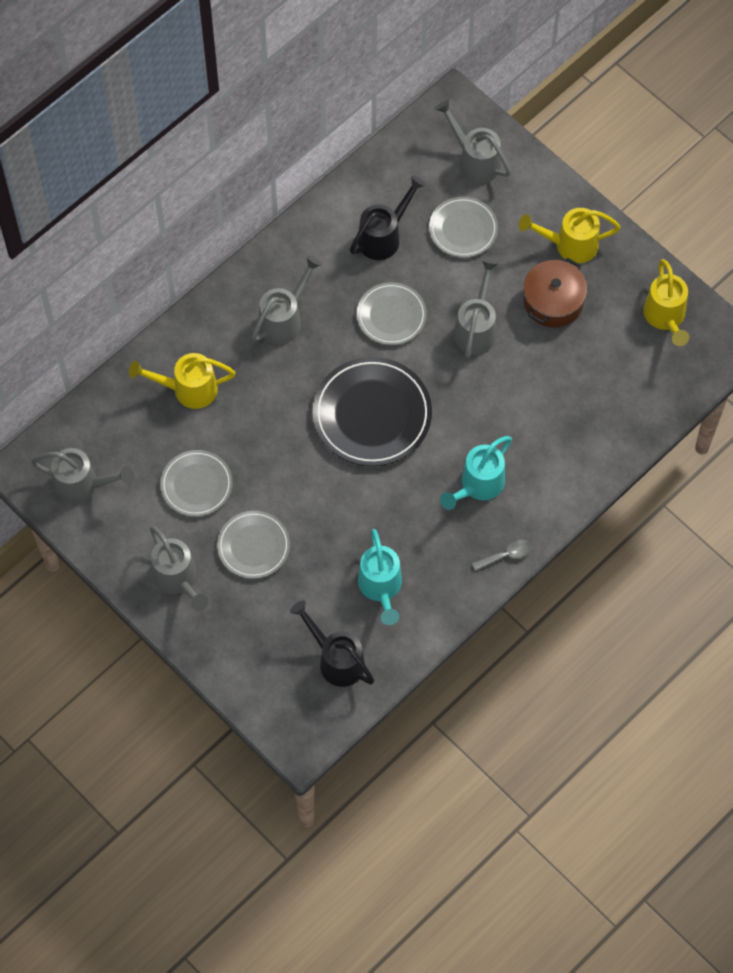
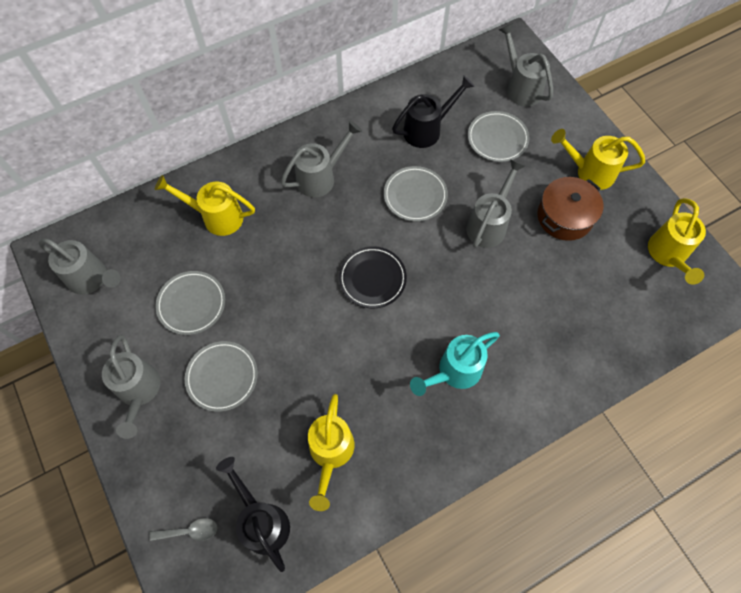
camera: 15 degrees right, 0 degrees up
(372, 414) = (372, 278): black plate -> black plate, size x0.60
(381, 587) = (330, 453): turquoise watering can -> yellow watering can
(506, 555) = (465, 452): grey spoon -> grey spoon (190, 531)

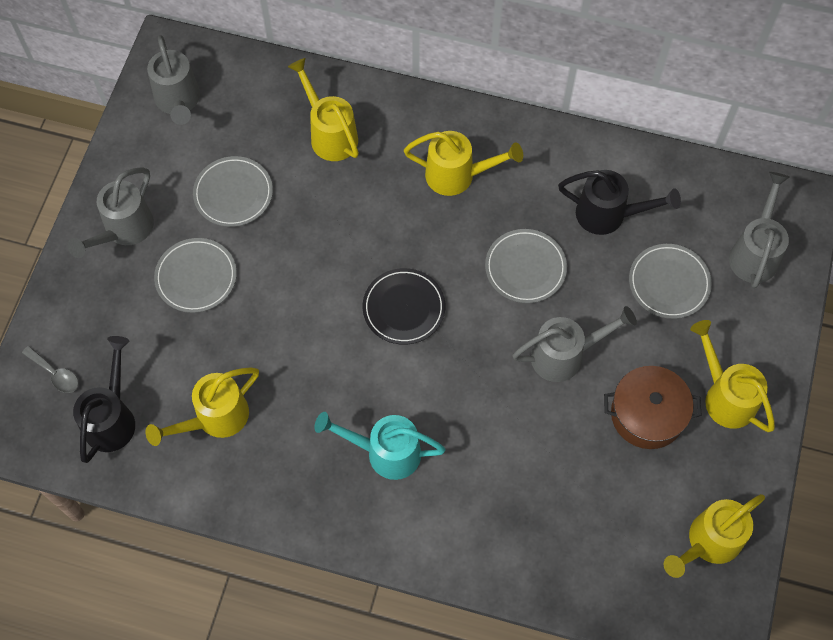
camera: 45 degrees right, 0 degrees up
(320, 177) = (457, 175): grey watering can -> yellow watering can

